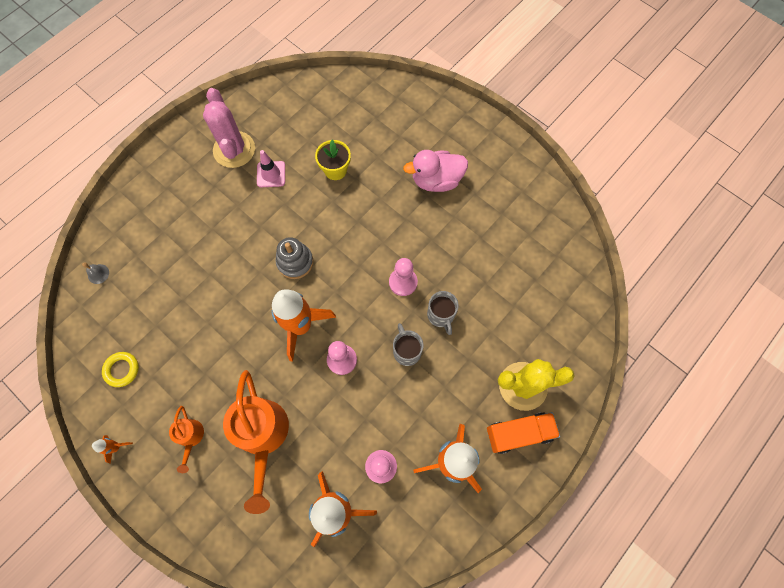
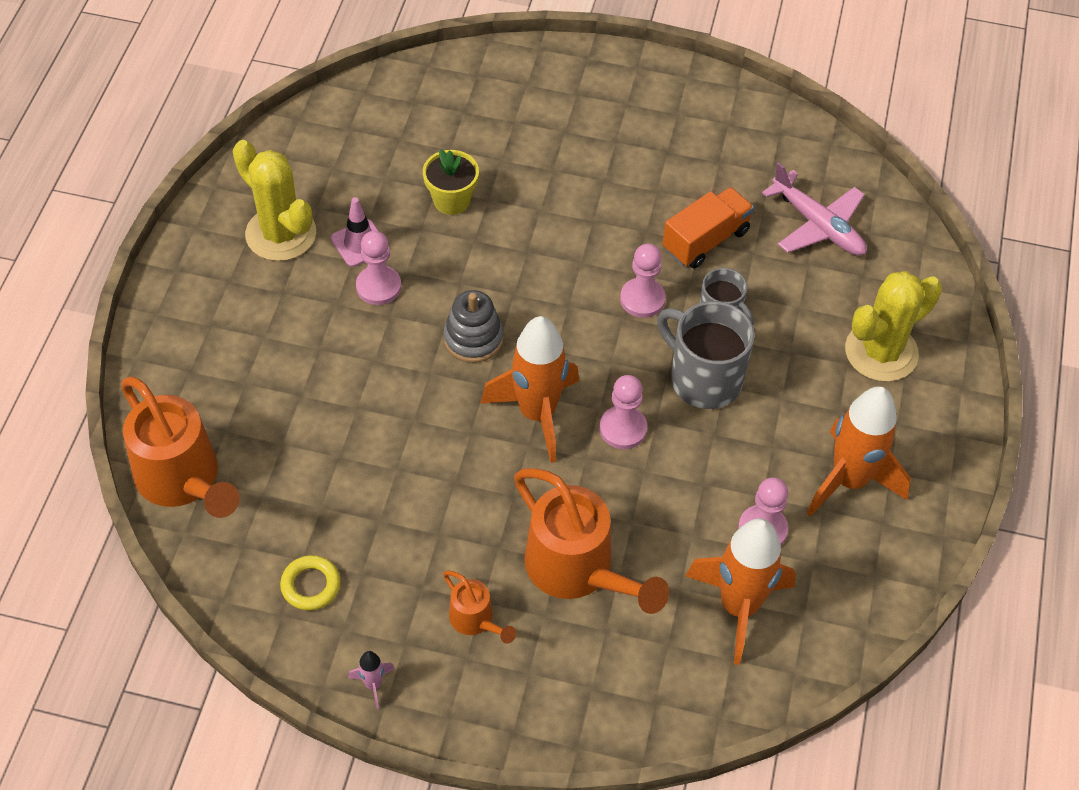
camera: 30 degrees left, 15 degrees down
(98, 274) = (183, 480): grey bell -> orange watering can
(116, 447) = (373, 684): orange rocket -> pink rocket
(234, 150) = (281, 234): pink cactus -> yellow cactus
(265, 205) = (378, 286): none -> pink pawn
(406, 351) = (703, 379): grey mug -> grey mug, size x1.65
(436, 180) = (603, 157): pink duck -> none
(519, 433) = (912, 408): orange truck -> orange truck (705, 240)
(535, 282) = (817, 225): none -> pink plane

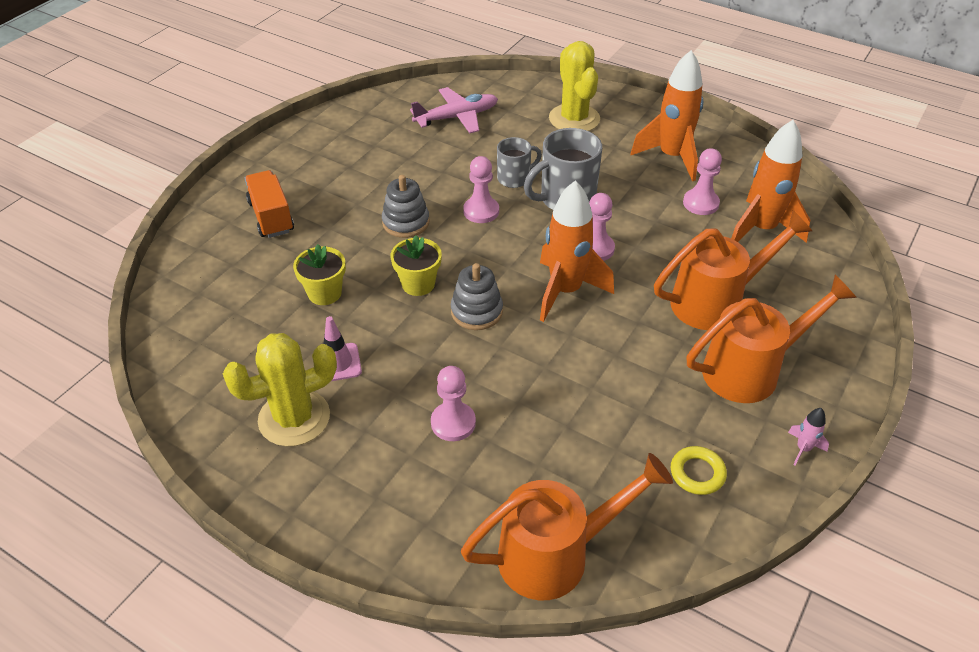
camera: 70 degrees left, 10 degrees down
(378, 286) = (393, 360): pink pawn -> pink pawn (453, 423)
(475, 620) = (751, 370): orange watering can -> orange watering can, size x2.03
(496, 275) = (418, 284): none -> yellow flower pot
(591, 234) = (406, 222): none -> grey stacking toy
(705, 240) = (443, 168): orange truck -> orange truck (271, 217)

